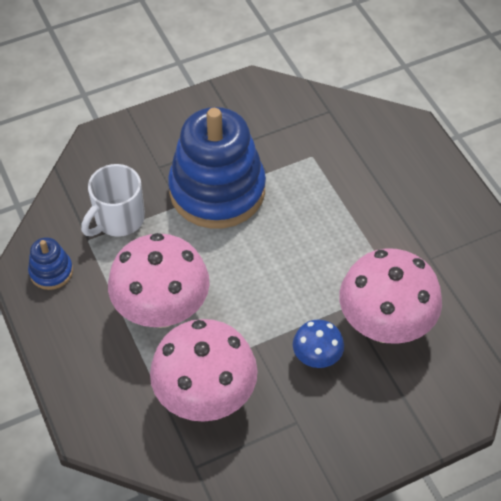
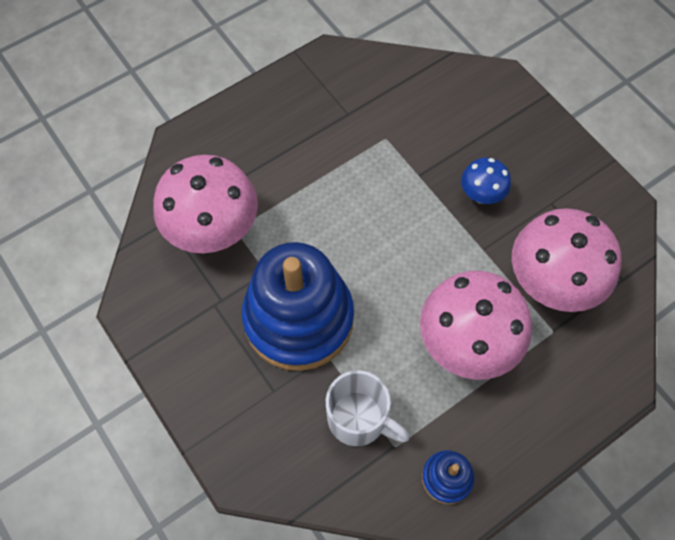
camera: 100 degrees left, 10 degrees up
(384, 325) = (432, 144): pink mushroom -> pink mushroom (213, 231)

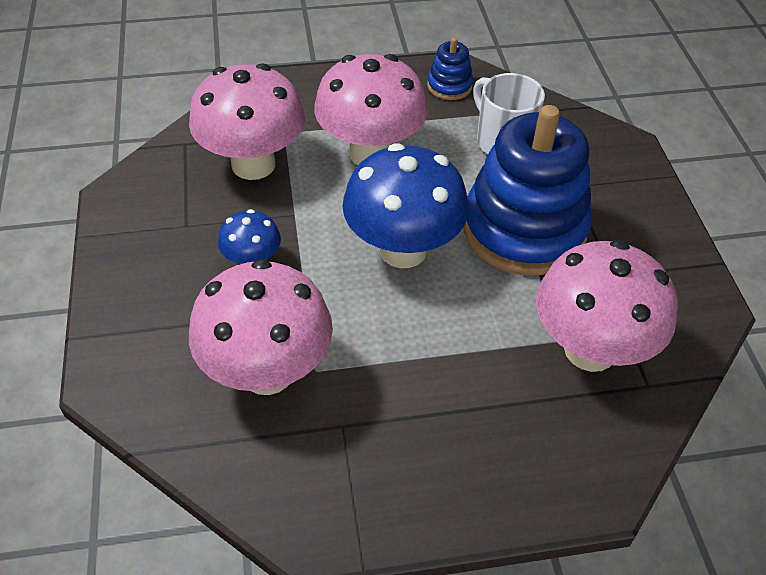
camera: 155 degrees left, 15 degrees down
(382, 254) = (403, 250): none -> blue mushroom
(413, 125) = (267, 372): none -> pink mushroom

